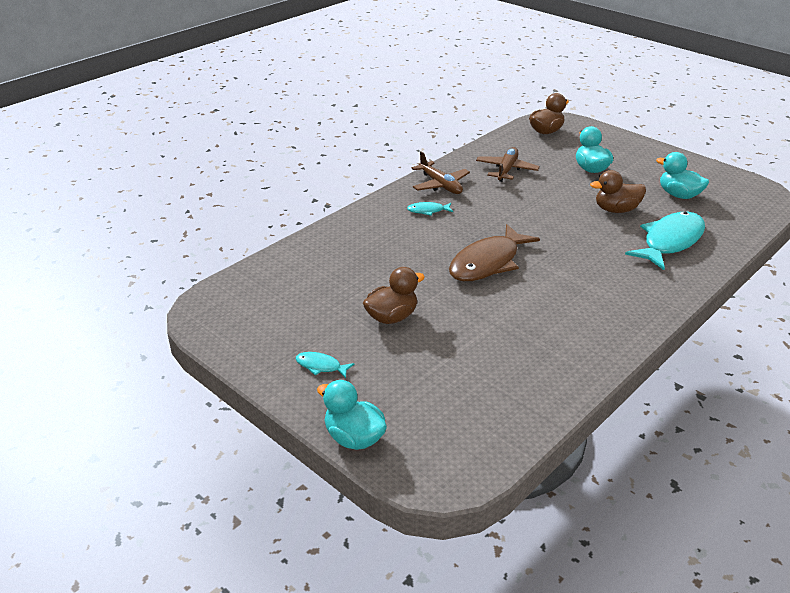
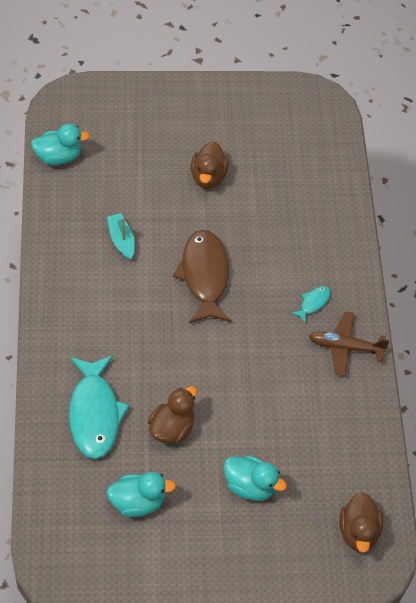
camera: 130 degrees right, 20 degrees up
(321, 366) = (202, 114): turquoise fish -> none
(354, 438) = (131, 88): turquoise duck -> turquoise duck (58, 157)
(506, 170) = (319, 419): brown plane -> none
(530, 320) = (121, 240): none -> turquoise boat

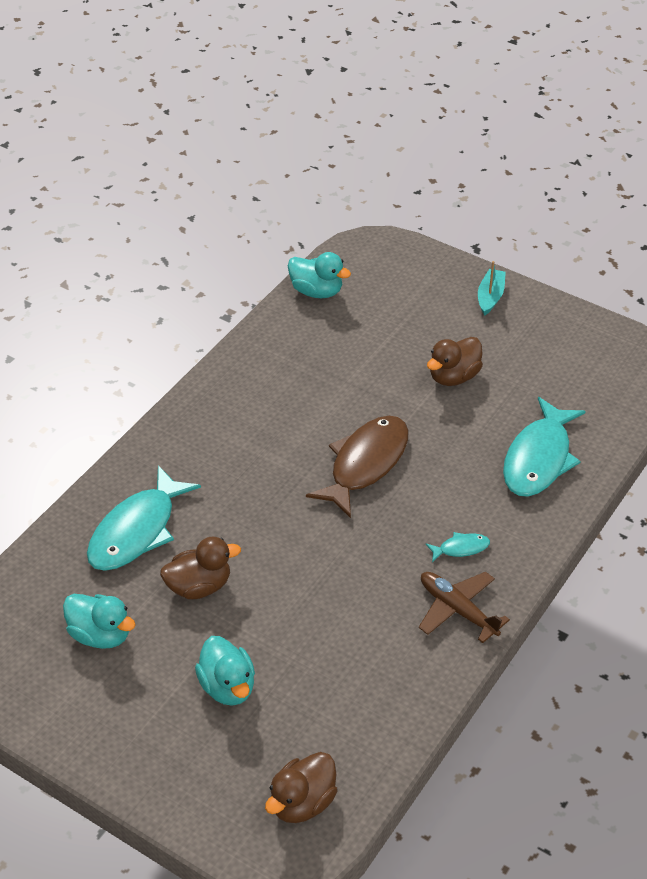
camera: 40 degrees right, 10 degrees down
(121, 240) = (310, 391): turquoise boat -> turquoise boat (490, 297)
(310, 210) = (539, 458): none -> turquoise fish

